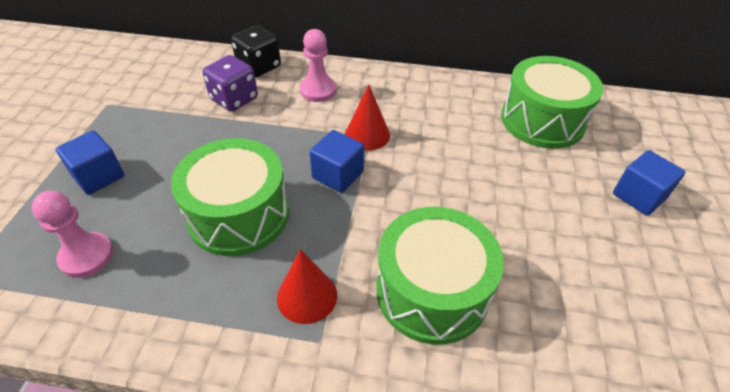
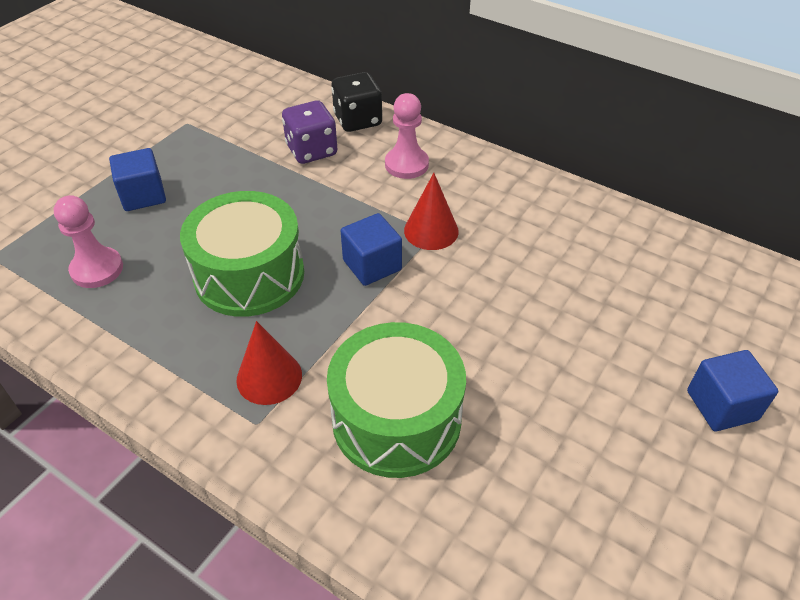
camera: 25 degrees right, 0 degrees up
(542, 120) = (658, 275): green drum -> none

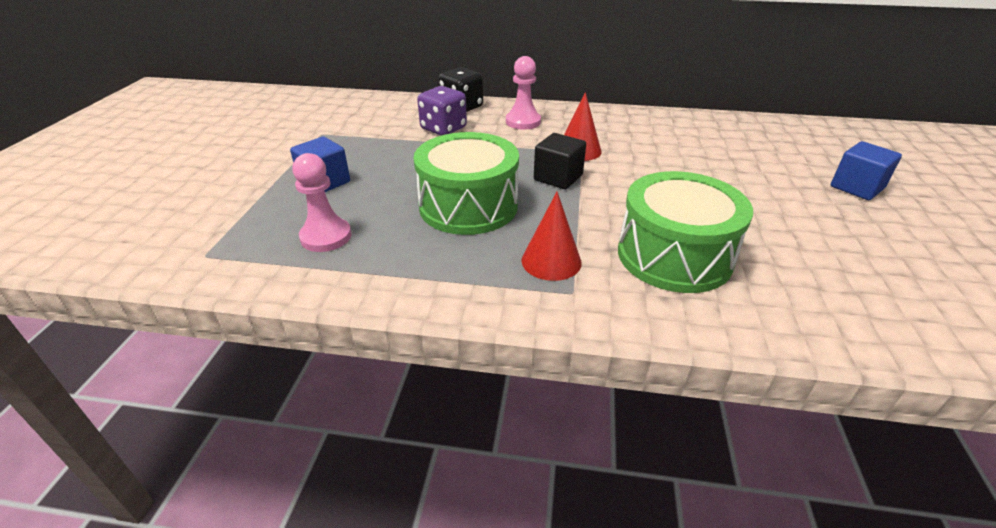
camera: 25 degrees left, 10 degrees down
(372, 265) = (558, 177): blue cube -> black cube

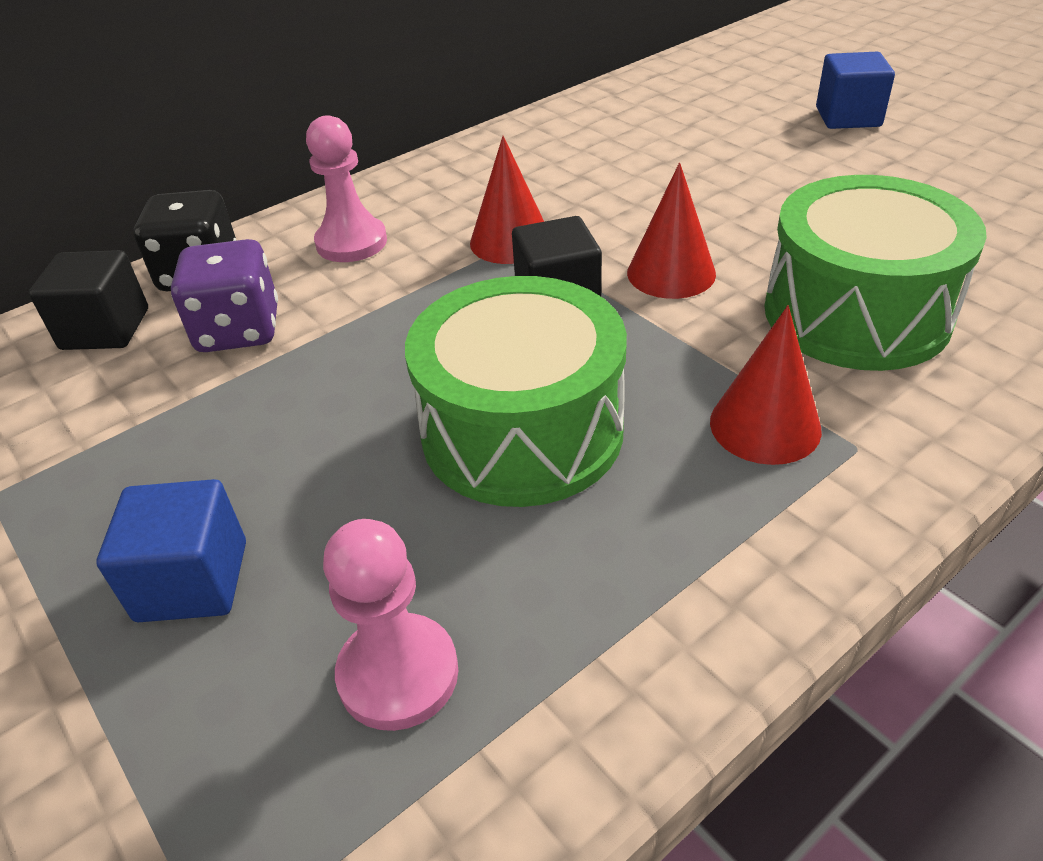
camera: 45 degrees left, 5 degrees up
(411, 108) = (105, 329): none -> black cube
(621, 195) = (671, 273): none -> red cone

